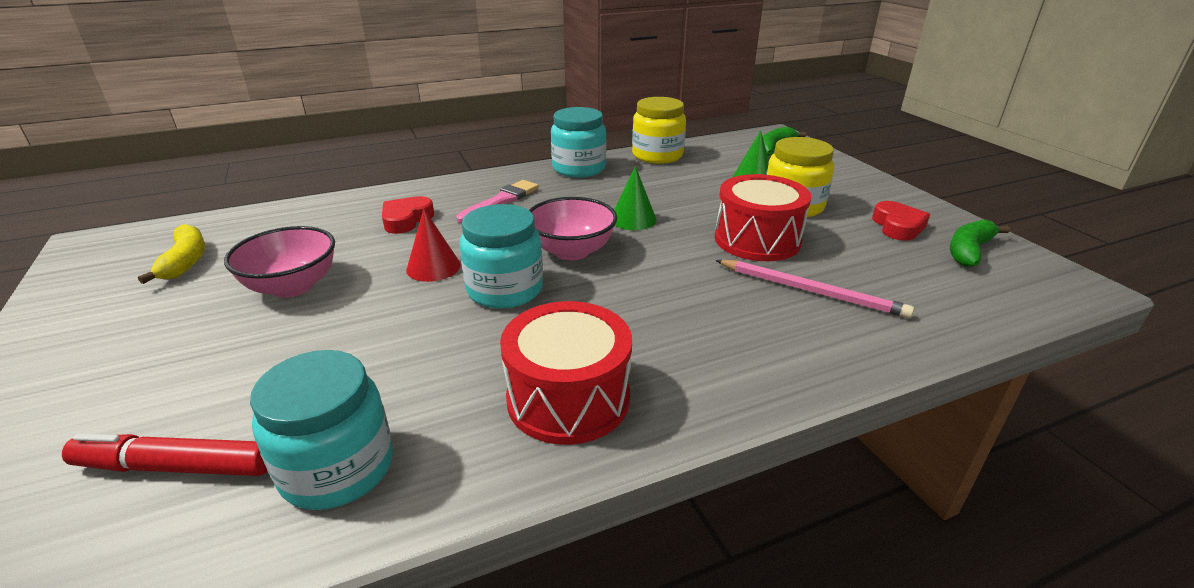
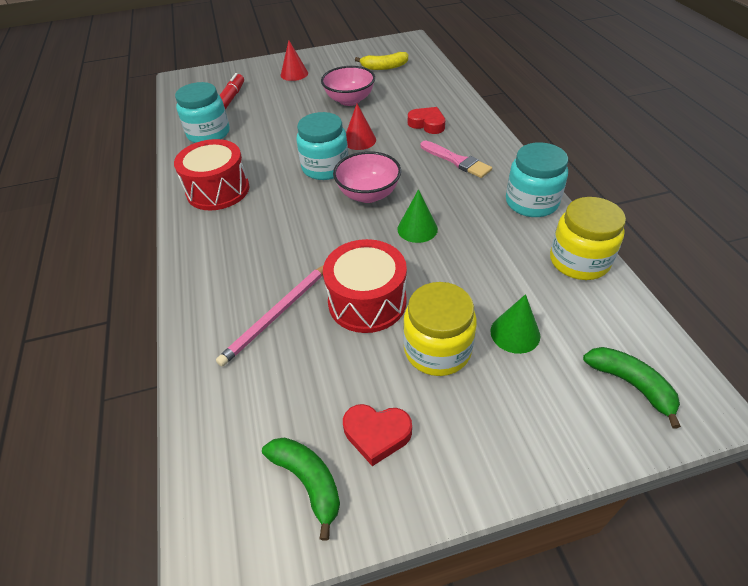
camera: 100 degrees right, 15 degrees up
(107, 371) = (294, 74): none -> red cone

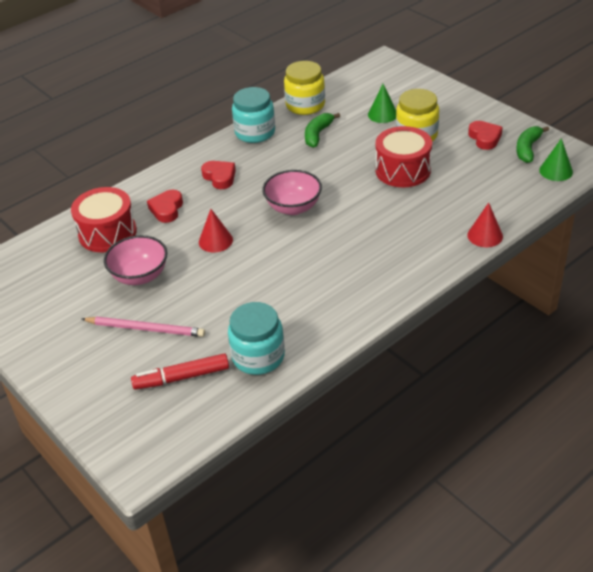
camera: 115 degrees left, 5 degrees down
(218, 190) = (344, 297): red drum -> red drum (107, 233)
(277, 315) = (444, 201): pink pencil -> pink pencil (146, 329)
(294, 74) = (90, 349): red cone -> red cone (485, 235)
(325, 167) = (270, 245): turquoise jar -> none
(384, 67) = (50, 277): yellow banana -> none
(417, 229) = (318, 172): green cone -> green cone (556, 171)
(457, 161) = (220, 177): pink brush -> red heart
(631, 384) = (387, 78): green banana -> green banana (317, 134)

